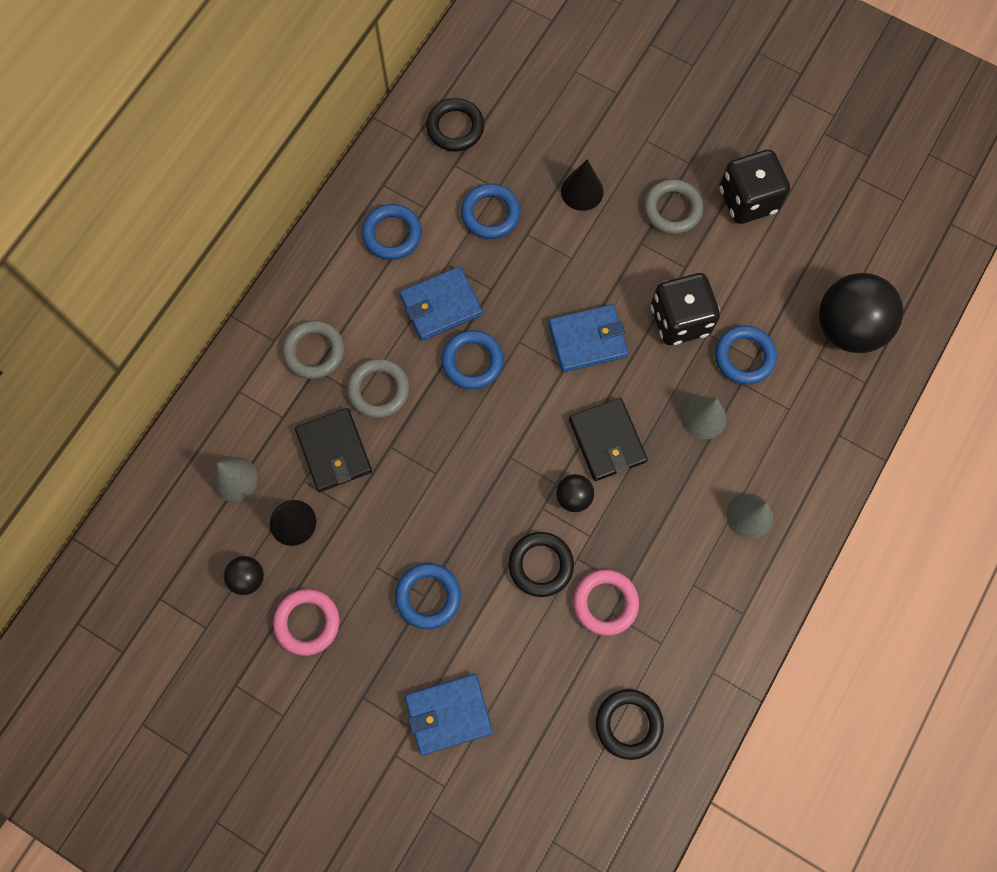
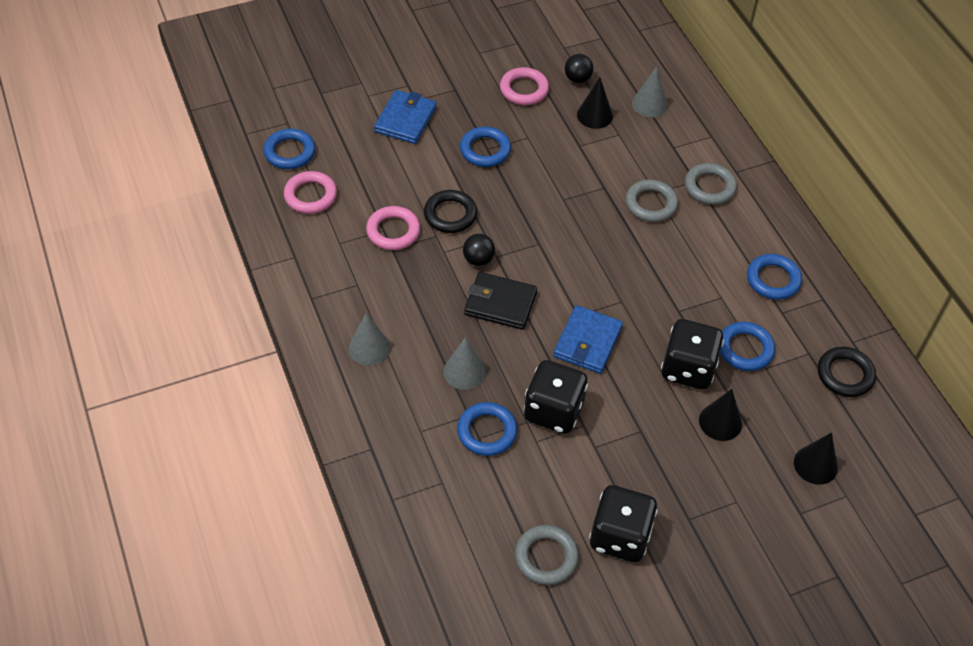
camera: 125 degrees right, 20 degrees down
(334, 451) = (626, 159): black wallet -> none
(441, 305) = (689, 274): blue wallet -> none
(472, 361) = (628, 265): blue ring -> blue ring (290, 152)
(548, 245) = (688, 369): none -> black dice
(564, 104) = (815, 465): none -> black cone
(628, 724) = (310, 195): black ring -> pink ring
(672, 209) = (654, 474): grey ring -> grey ring (546, 557)
(847, 327) = (447, 522): black ball -> none

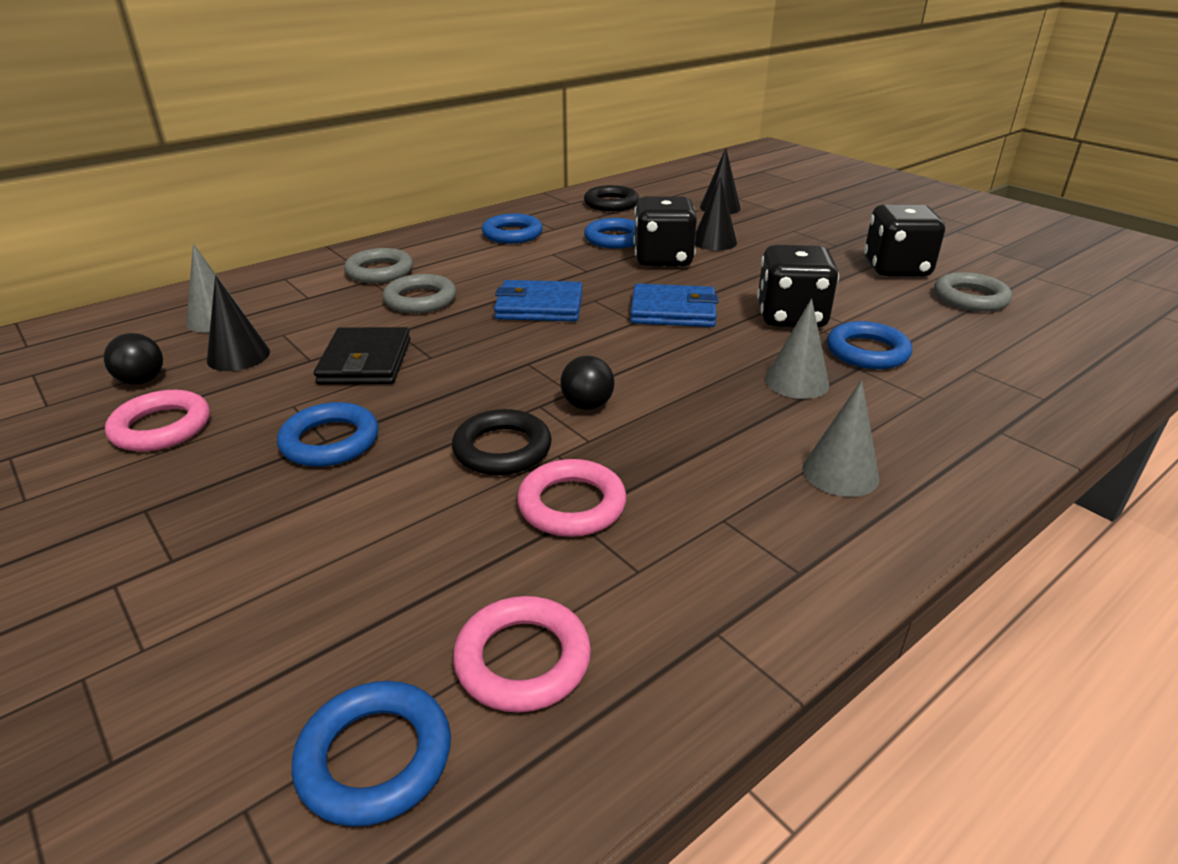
camera: 105 degrees left, 20 degrees down
(405, 119) = (241, 560): blue wallet -> blue wallet (539, 306)
(500, 303) = (658, 374): black wallet -> black wallet (365, 361)

